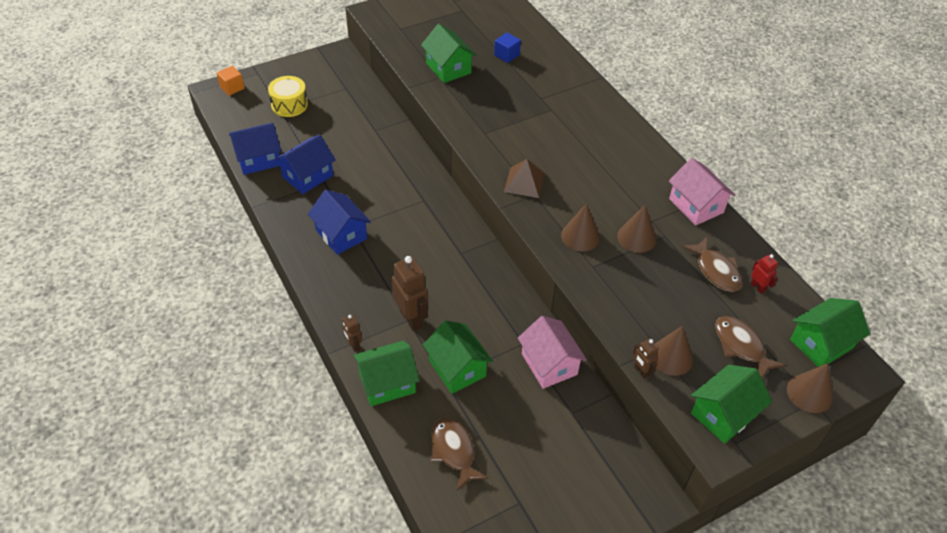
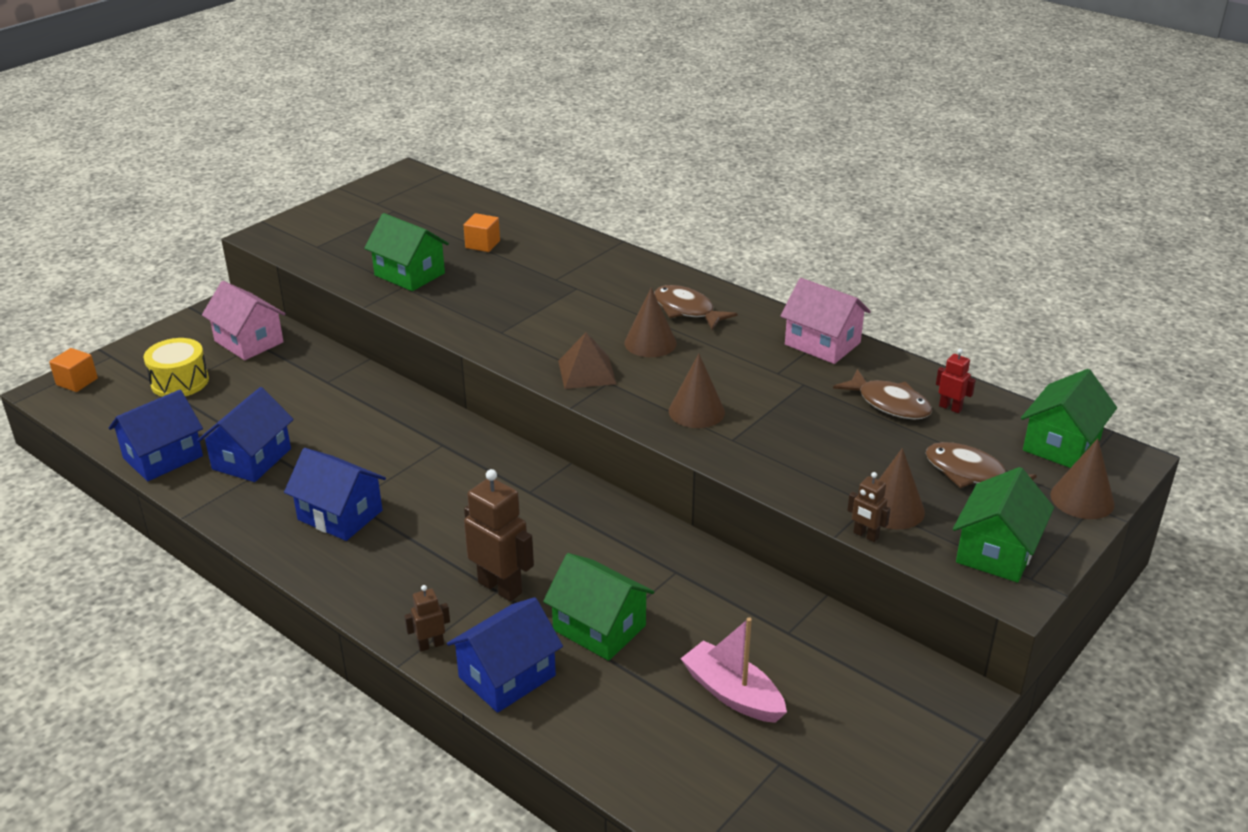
camera: 20 degrees left, 15 degrees down
(353, 345) = (430, 645): brown robot -> brown robot turned 120 degrees clockwise
(387, 383) = (507, 676): green house -> blue house
(454, 451) = (651, 730): brown fish -> brown fish (687, 310)
(506, 55) = (482, 244): blue cube -> orange cube
(515, 444) = (732, 693): none -> pink boat
(549, 364) = (724, 585): pink house -> pink house (249, 341)
(636, 237) = (769, 394): brown cone -> brown cone (650, 343)

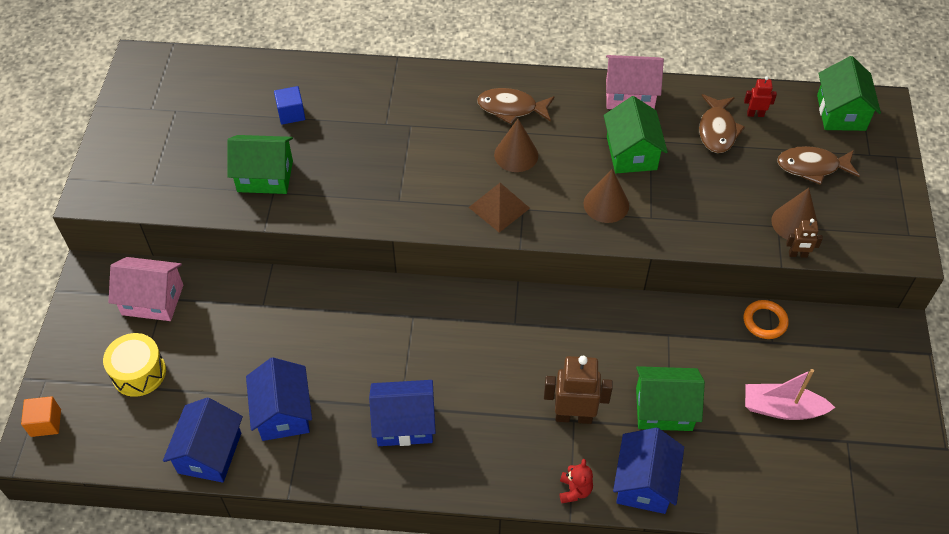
camera: 35 degrees left, 20 degrees up
(430, 645) = (574, 490): brown robot -> red teddy bear
(482, 244) = (291, 113): orange cube -> blue cube
(799, 611) = (765, 321): none -> orange ring
(889, 404) = (717, 130): brown fish -> brown fish turned 90 degrees clockwise
(996, 551) = (876, 224): green house -> green house (631, 153)
(1082, 499) = (886, 153): brown cone -> none

